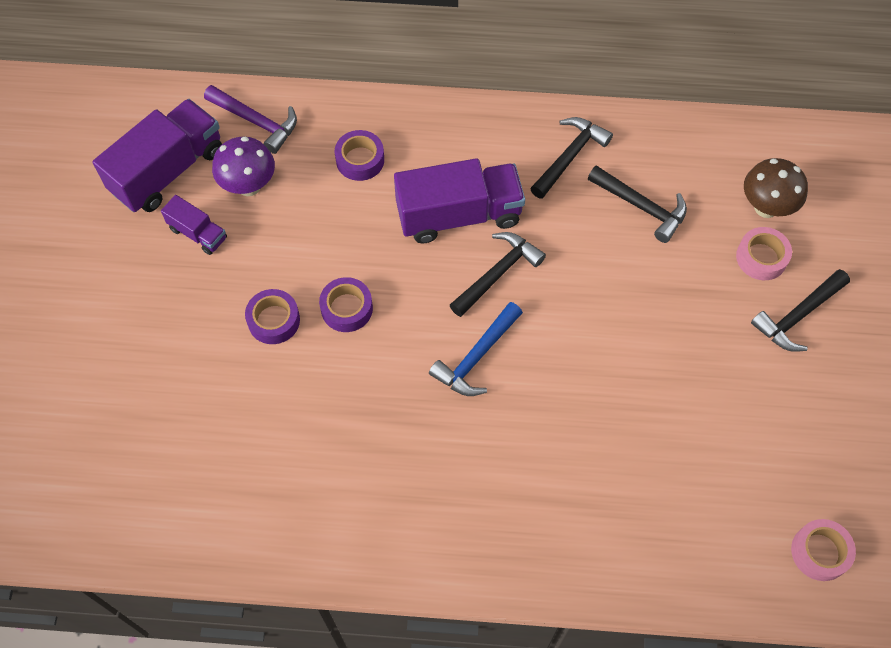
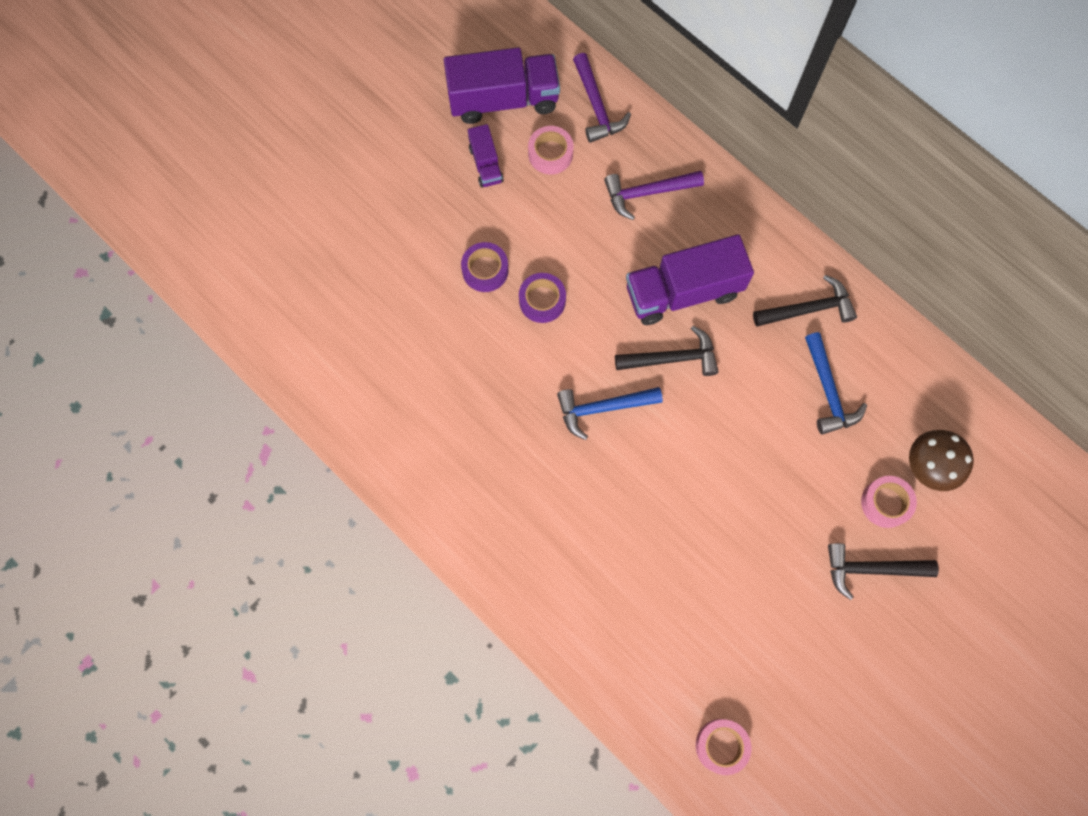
camera: 40 degrees right, 10 degrees up
(249, 186) = (550, 154): purple mushroom -> pink tape
(360, 160) = (647, 193): purple tape -> purple hammer
(459, 215) = (683, 291): purple truck -> purple truck turned 135 degrees clockwise
(642, 207) = (828, 391): black hammer -> blue hammer

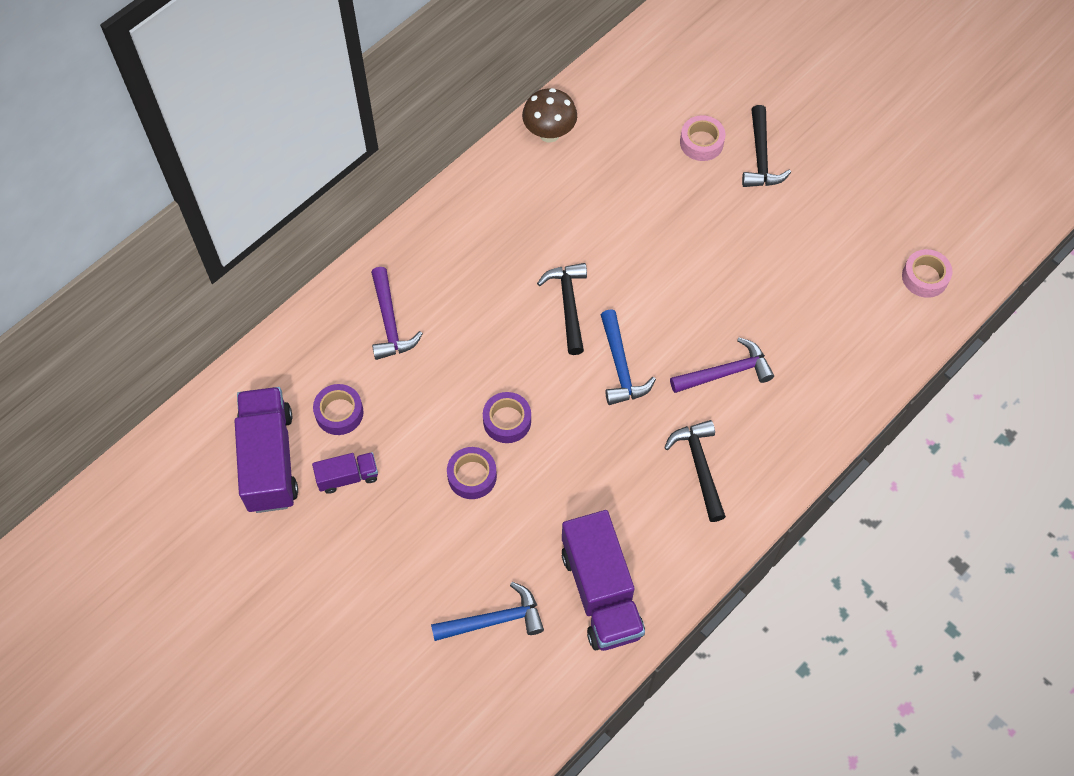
camera: 90 degrees left, 10 degrees down
(550, 154) = (339, 413): pink tape -> purple tape
(597, 106) = (286, 367): purple hammer -> purple hammer (726, 372)
(683, 291) = (499, 293): purple truck -> purple truck (601, 592)
(809, 309) = (517, 189): black hammer -> black hammer (699, 466)
(828, 391) = (599, 179): blue hammer -> blue hammer (494, 620)
(927, 467) = (667, 109): brown mushroom -> brown mushroom (549, 133)

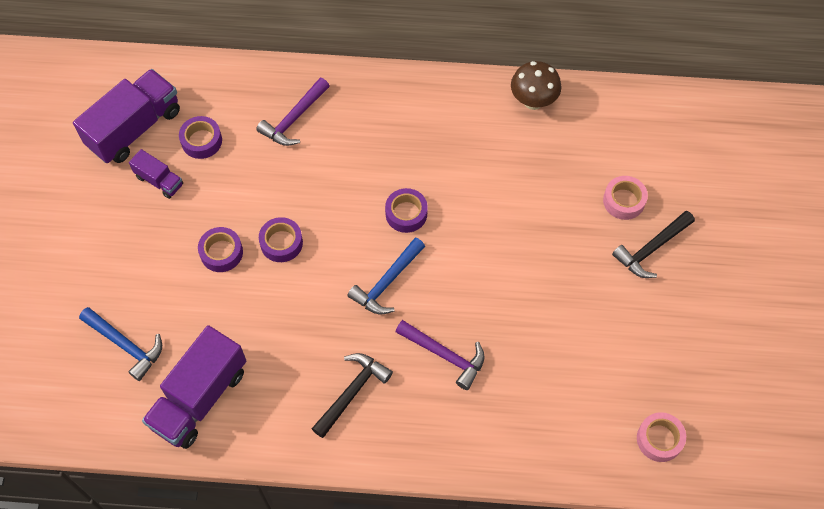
camera: 50 degrees right, 0 degrees up
(568, 304) = (406, 213): black hammer -> purple tape

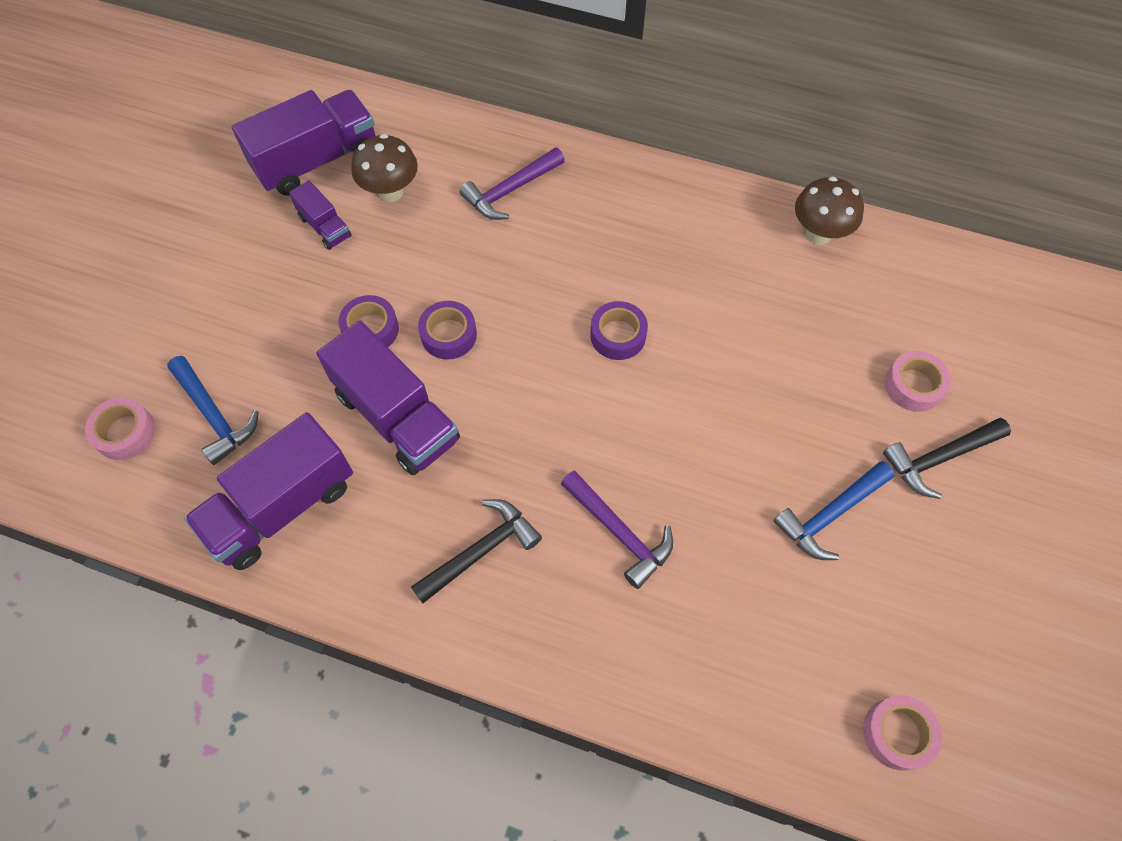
camera: 15 degrees right, 0 degrees up
(63, 374) = (125, 433): none -> pink tape
(201, 141) = (391, 192): purple tape -> brown mushroom
(262, 313) = (397, 417): none -> purple truck
(387, 283) = (568, 417): blue hammer -> blue hammer (830, 515)

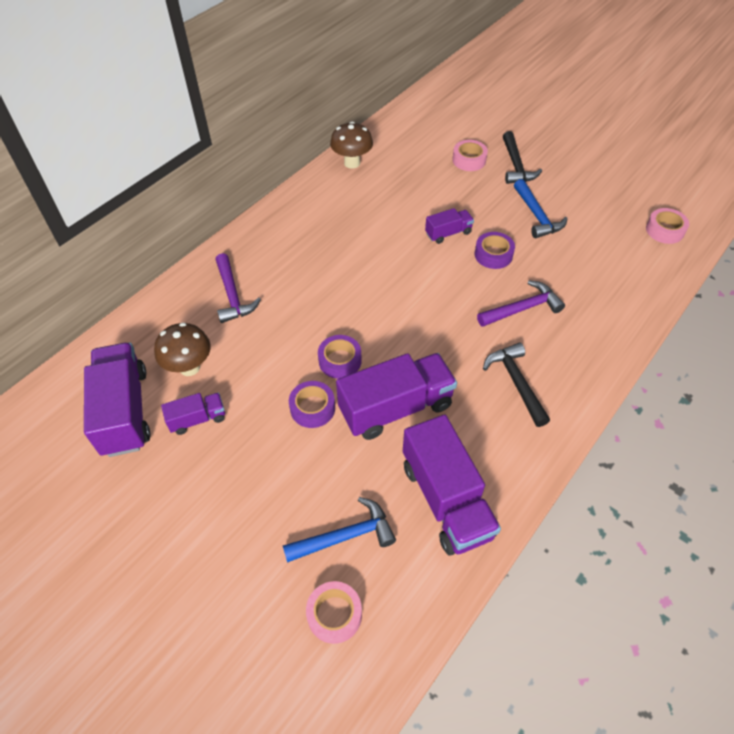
camera: 70 degrees left, 10 degrees down
(618, 335) = (382, 271): purple tape -> purple tape (493, 255)
(730, 398) = (448, 233): none -> purple truck

